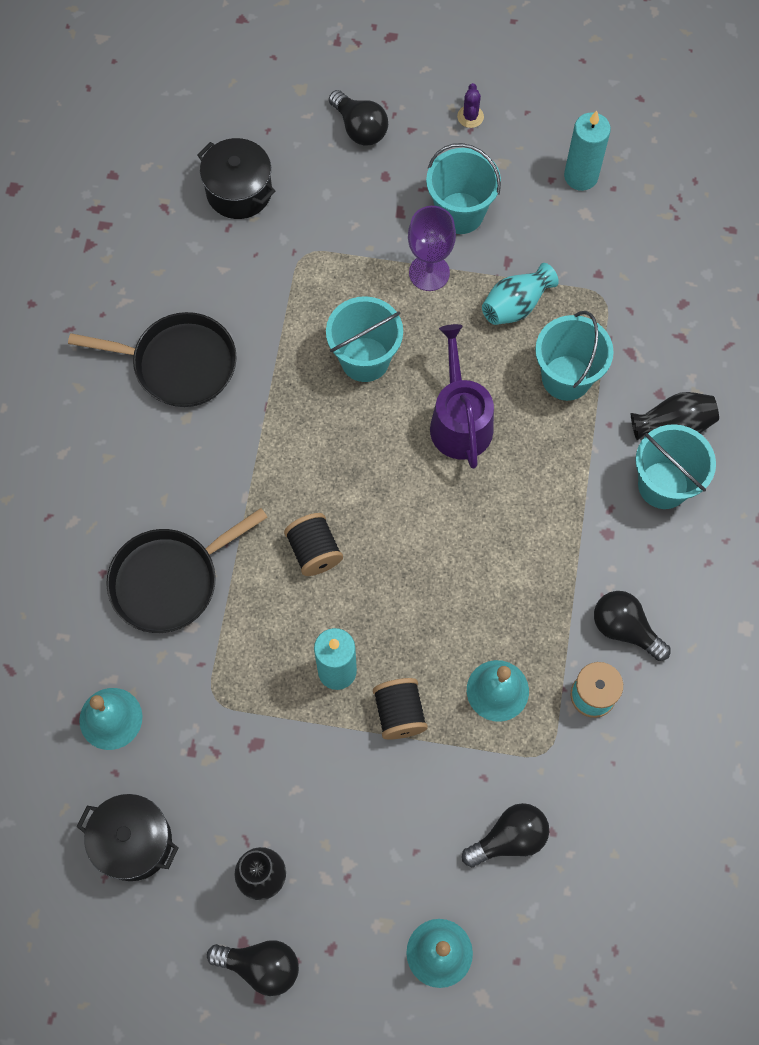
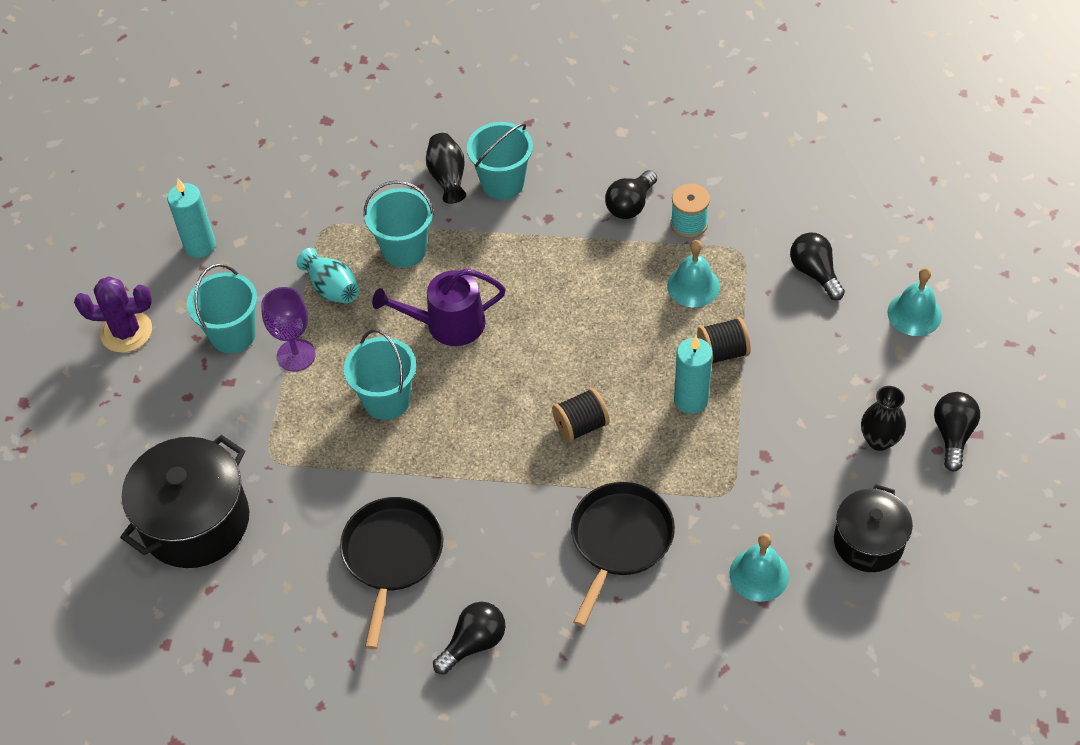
camera: 90 degrees left, 15 degrees down
(169, 581) = (620, 540): black pan -> black pan turned 120 degrees counterclockwise
(239, 191) = (195, 521): black pot -> black pot, size x1.60
(360, 128) = (130, 421): black light bulb -> black light bulb (474, 643)
(470, 117) = (126, 332): purple cactus -> purple cactus, size x2.01

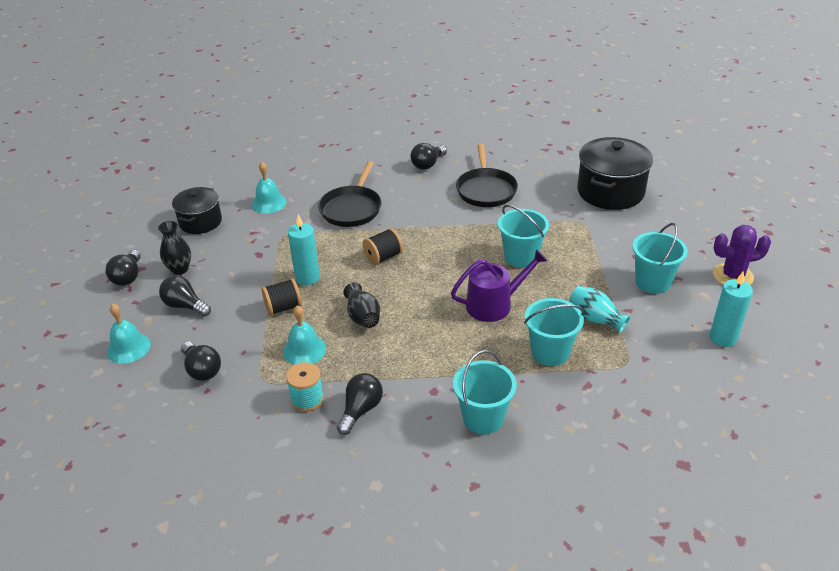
camera: 170 degrees right, 15 degrees down
(296, 355) = (598, 275): purple goblet -> none
(448, 177) = (536, 418): black vase -> black vase (363, 317)
(856, 371) = (185, 306): none -> black light bulb

